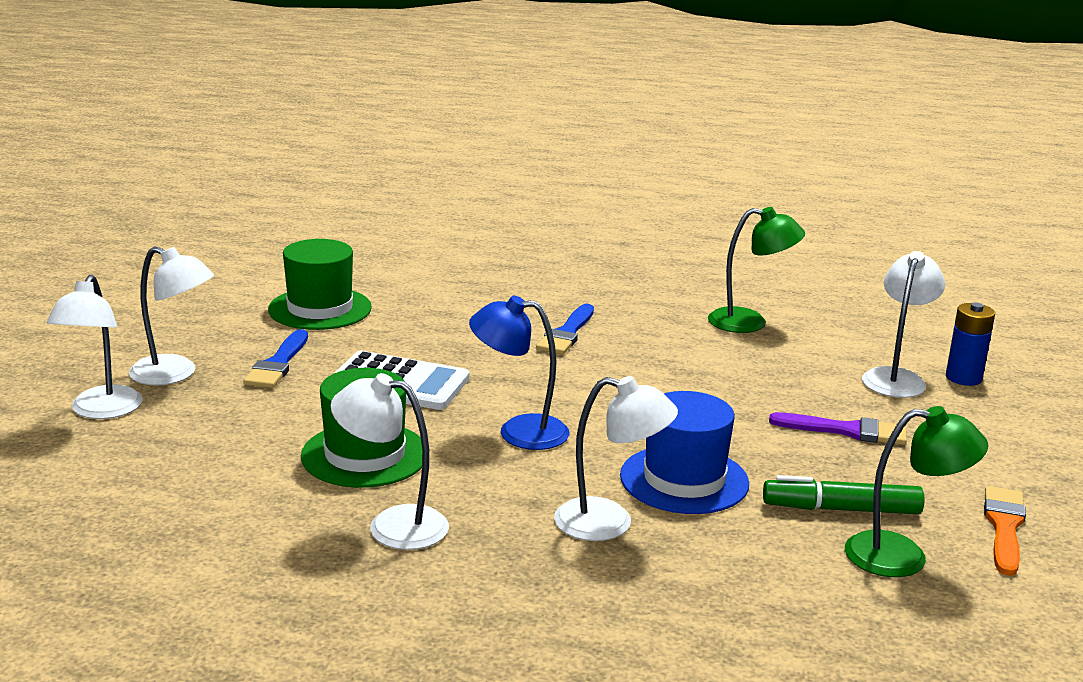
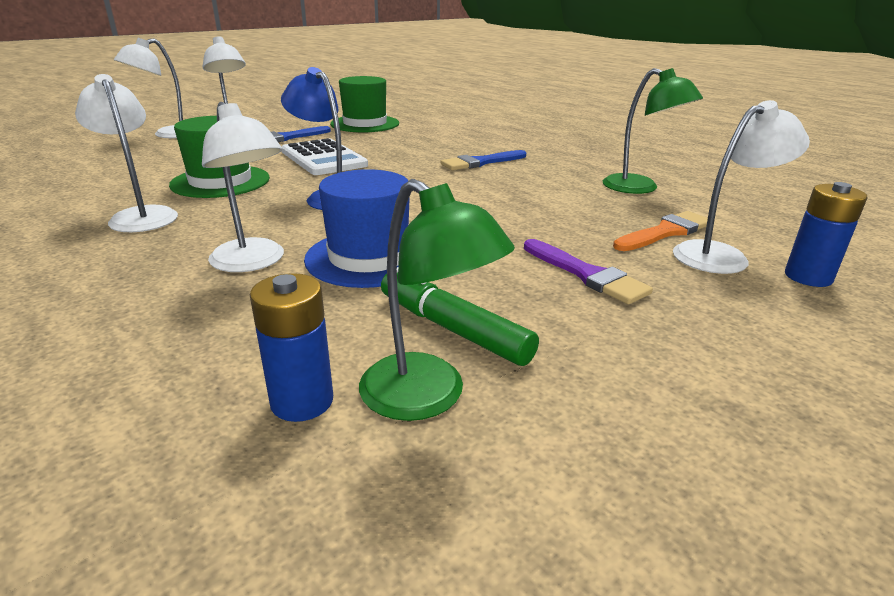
camera: 40 degrees right, 5 degrees up
(848, 592) = (302, 401): none -> blue battery
(1004, 527) = (612, 427): orange brush -> orange brush (665, 232)

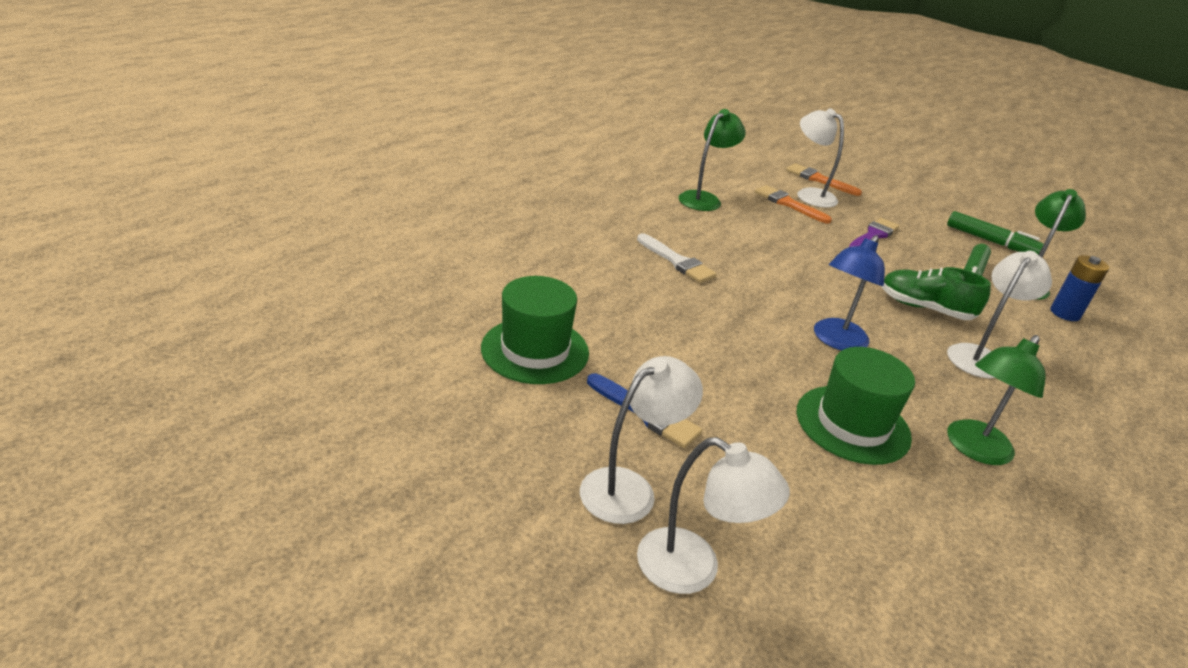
camera: 105 degrees left, 5 degrees up
(141, 215) = (973, 449): white lamp -> green lamp
(323, 158) = (724, 363): white calculator -> none
(369, 257) = (924, 308): blue hat -> green shoe
(481, 162) = (677, 261): blue brush -> white brush
(629, 427) = (990, 241): none -> green marker
(808, 277) = (818, 180): blue battery -> orange brush

